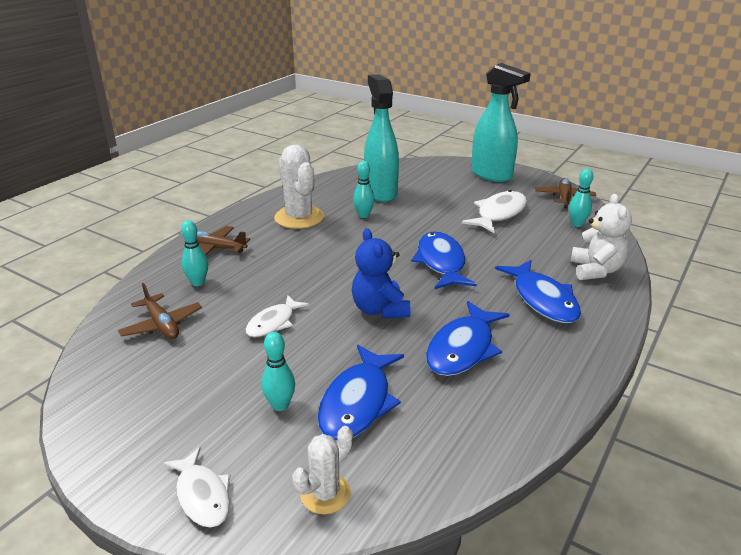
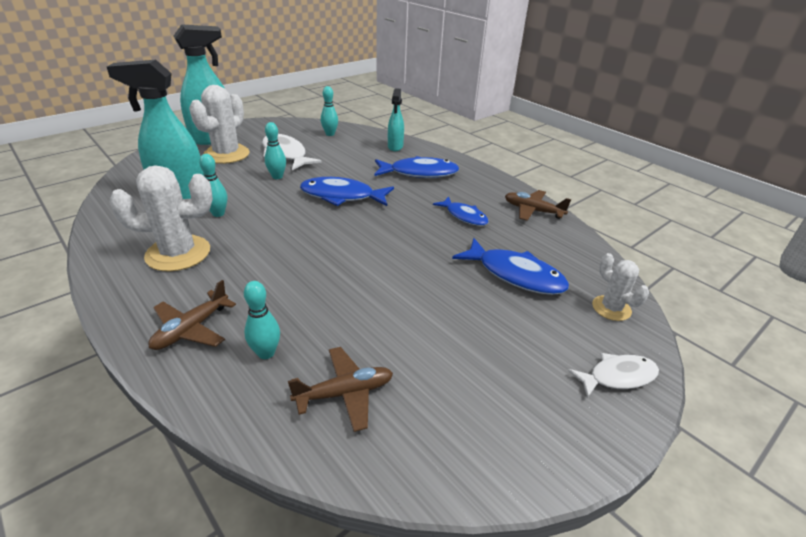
camera: 75 degrees left, 5 degrees up
(273, 323) = (385, 303): white fish -> none
(280, 405) = (511, 316): turquoise bowling pin -> turquoise bowling pin (277, 177)
(380, 310) = (396, 240): blue teddy bear -> none
(463, 348) = (464, 216): blue fish -> blue fish, size x0.63
(468, 189) = (226, 154): none -> white cactus
(564, 198) = (286, 126): brown plane -> brown plane (533, 211)
(596, 270) = (395, 147): white teddy bear -> turquoise spray bottle

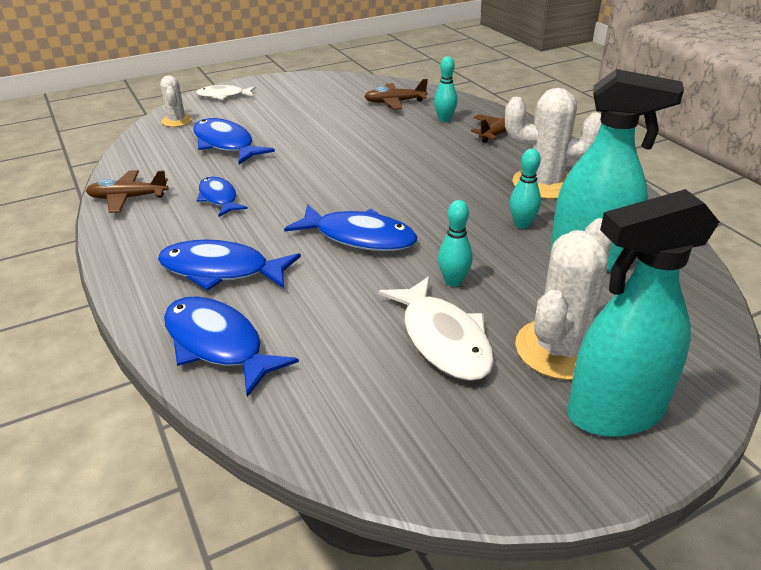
camera: 165 degrees left, 0 degrees up
(330, 134) = (340, 409): turquoise bowling pin -> none
(395, 147) = (217, 344): turquoise spray bottle -> blue fish
(533, 211) = (128, 198): brown plane -> brown plane turned 135 degrees clockwise

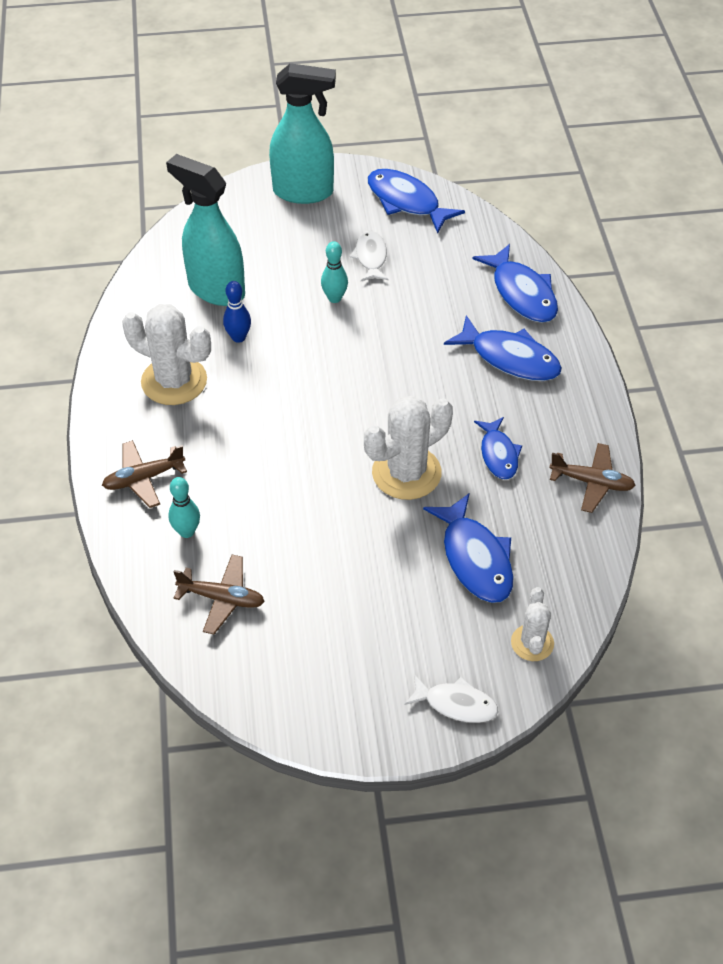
camera: 160 degrees left, 15 degrees up
(359, 237) = (384, 362): blue fish -> blue fish (406, 202)
(443, 339) = (370, 257): white fish -> white fish, size x0.63
(522, 224) = (238, 337): turquoise bowling pin -> blue bowling pin
(560, 349) = (302, 231): white cactus -> white cactus (406, 473)

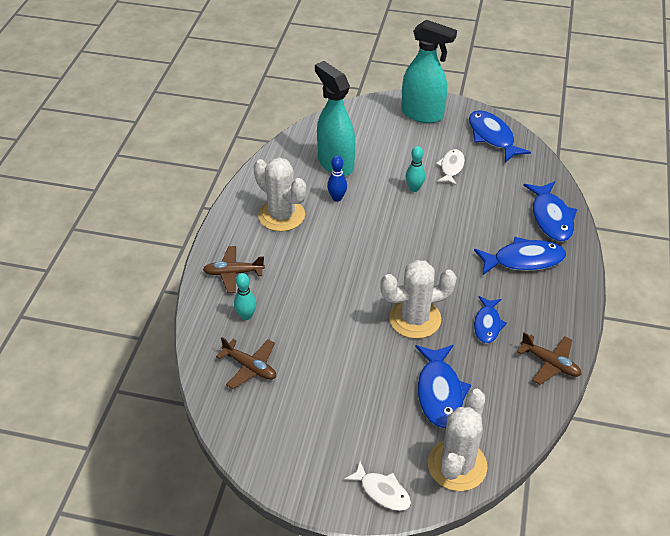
camera: 20 degrees right, 5 degrees down
(510, 358) = (524, 260): blue fish -> blue fish turned 60 degrees counterclockwise
(532, 643) = (457, 465): white cactus -> white cactus, size x1.77

